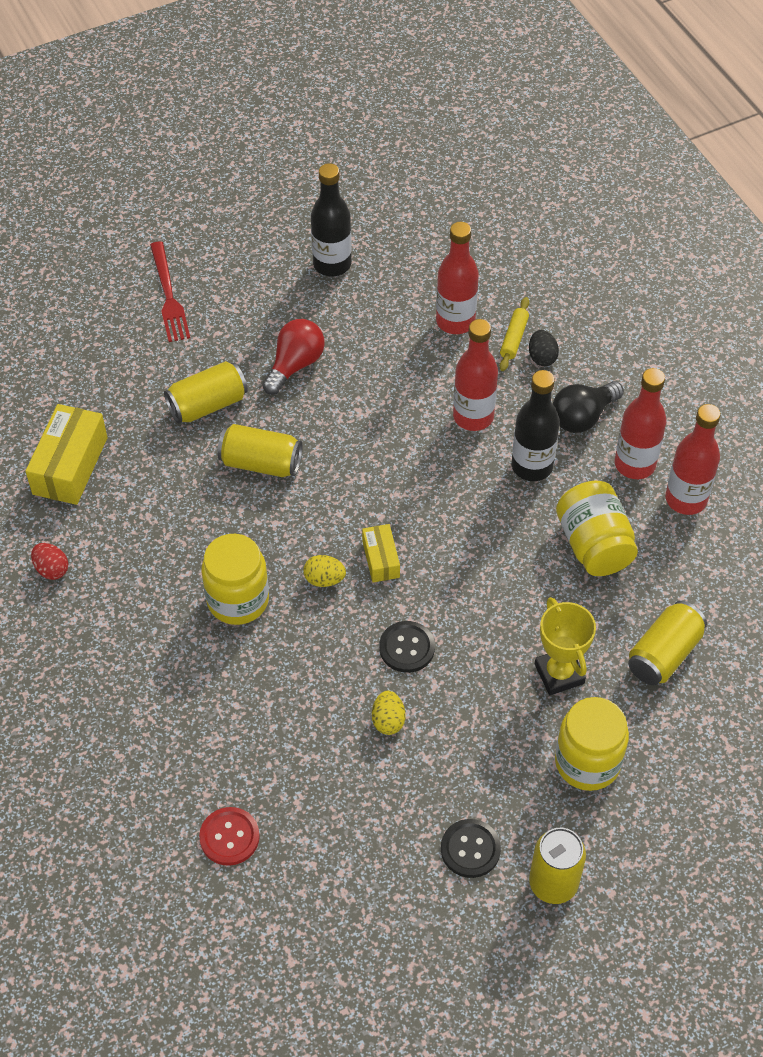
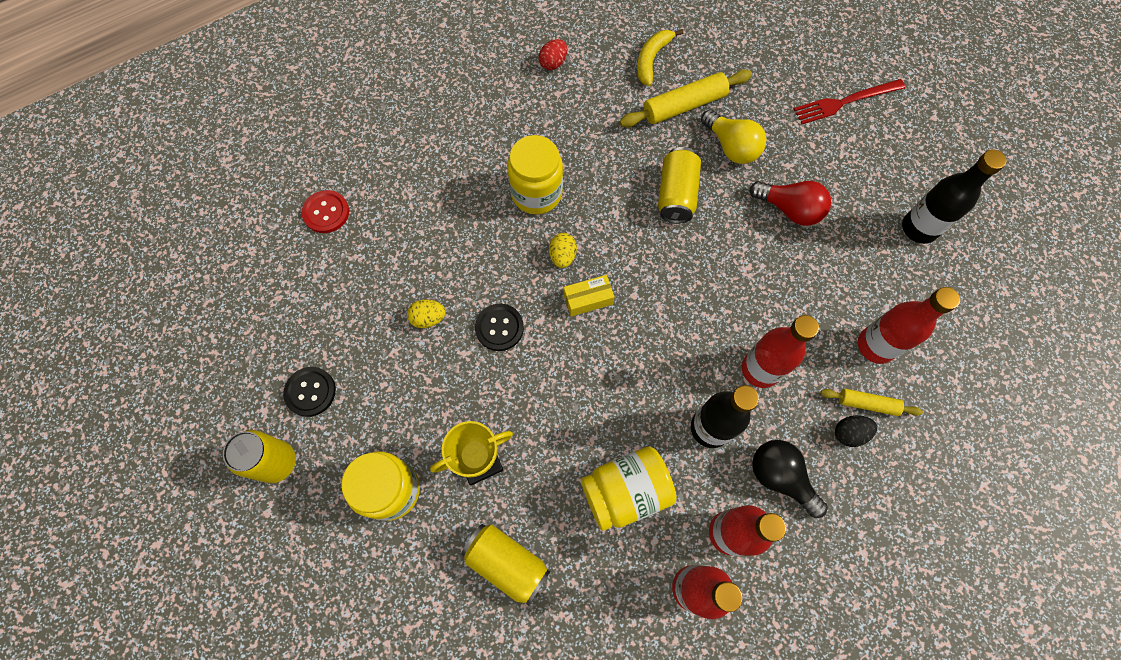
camera: 85 degrees right, 15 degrees up
(70, 466) = (652, 59): yellow box -> yellow banana
(143, 442) = (684, 105): none -> yellow rolling pin
(208, 405) = (731, 147): yellow can -> yellow light bulb

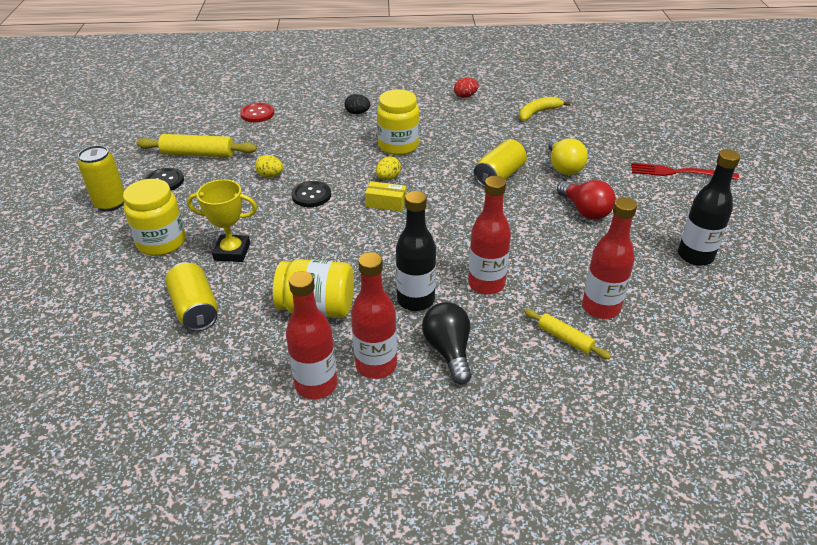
camera: 30 degrees right, 30 degrees down
(684, 105) = (543, 138): yellow rolling pin -> yellow rolling pin (198, 154)
(849, 433) = (533, 349): black egg -> black egg (357, 113)

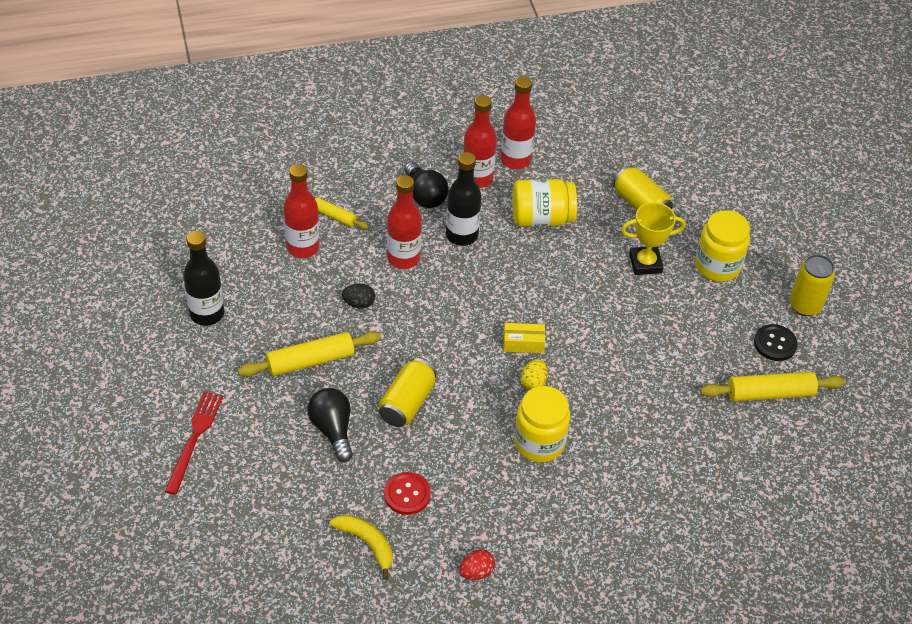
camera: 165 degrees right, 10 degrees up
(257, 114) = (748, 484): red button -> red button (407, 494)
(270, 176) = (666, 368): yellow egg -> none
(311, 195) = (606, 344): black button -> none
(357, 113) = (616, 505): black egg -> black egg (359, 303)
(538, 113) = (367, 543): yellow banana -> yellow banana turned 90 degrees counterclockwise
(563, 167) = (332, 429): yellow light bulb -> black light bulb
(585, 210) = (310, 361): red light bulb -> yellow rolling pin
(679, 172) = (194, 438): red fork -> red fork turned 75 degrees counterclockwise

